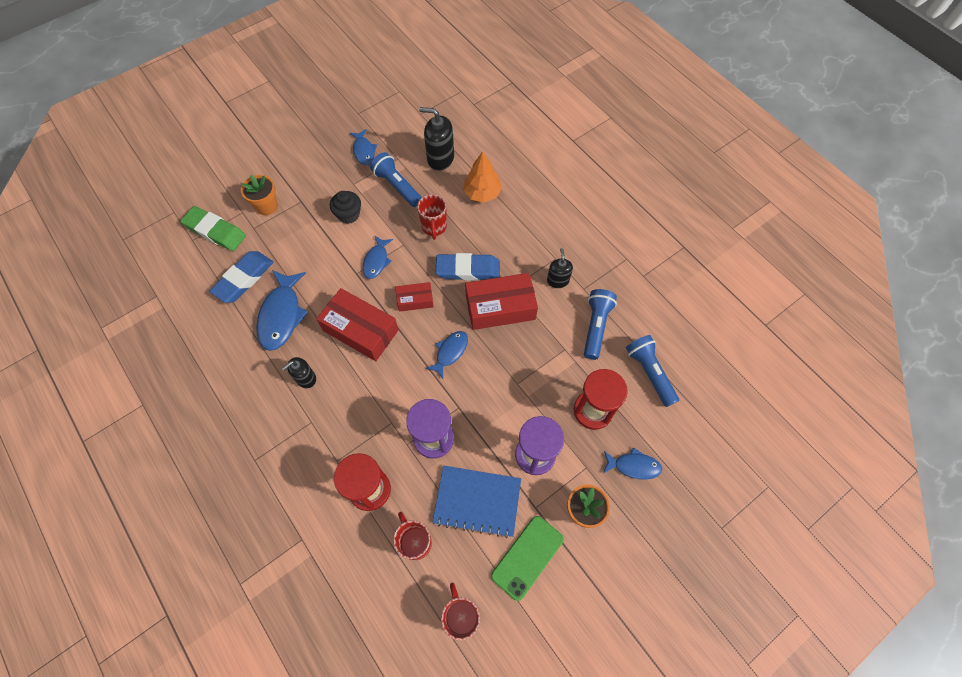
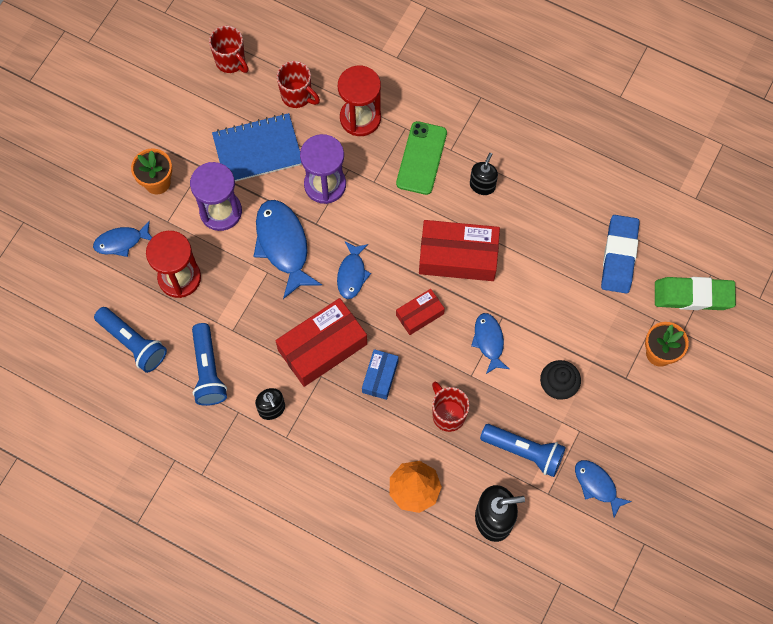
camera: 155 degrees right, 5 degrees up
(281, 315) = (550, 236): blue fish -> blue fish (283, 245)
(468, 270) = (380, 377): blue eraser -> blue box
(527, 557) = (193, 125): green phone -> green phone (421, 158)

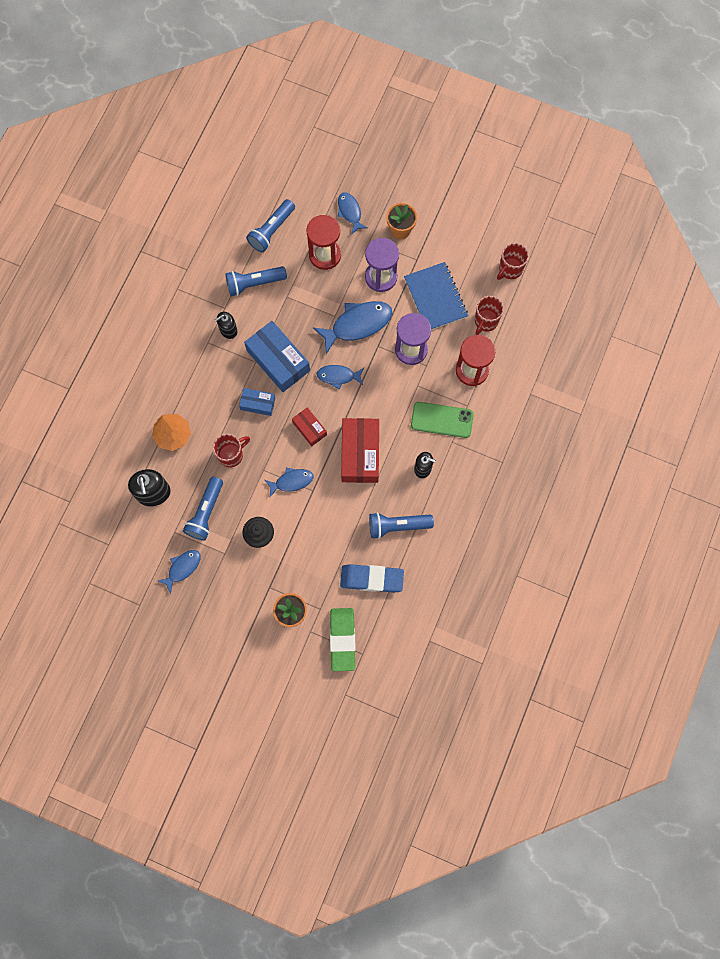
camera: 85 degrees right, 5 degrees up
(322, 347) = (278, 360): red box -> blue box
(553, 221) = (397, 526): none -> blue flashlight

